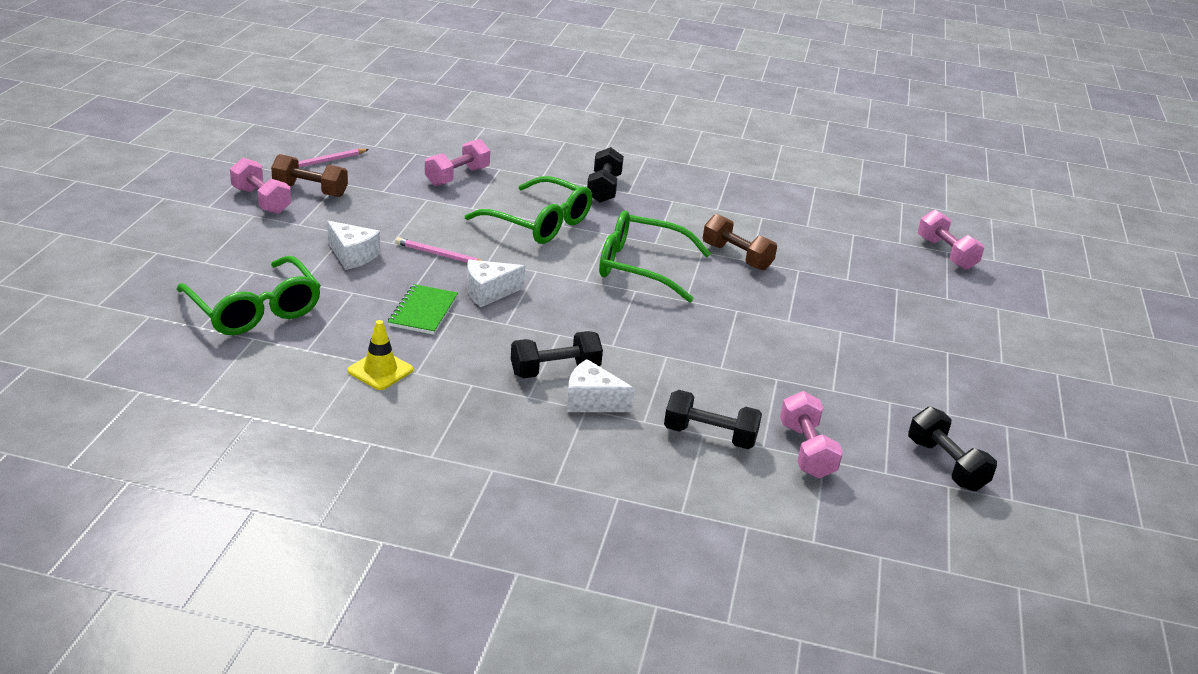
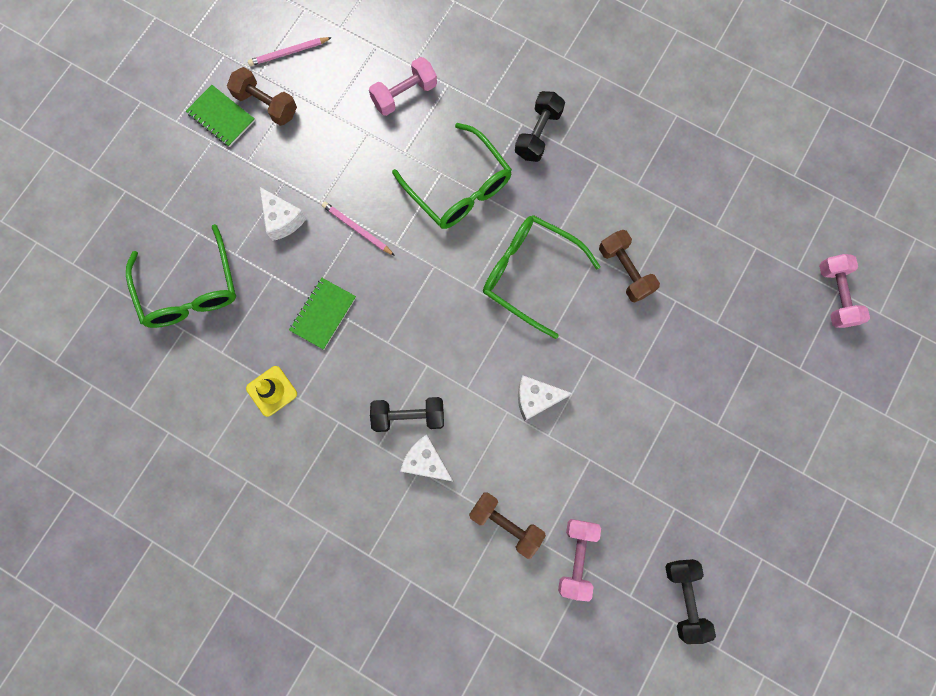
camera: 20 degrees right, 45 degrees up
(261, 200) = (221, 117): pink dumbbell -> green notebook
(488, 292) = (384, 294): white cheese -> white cheese (536, 398)
(710, 436) = (506, 523): black dumbbell -> brown dumbbell

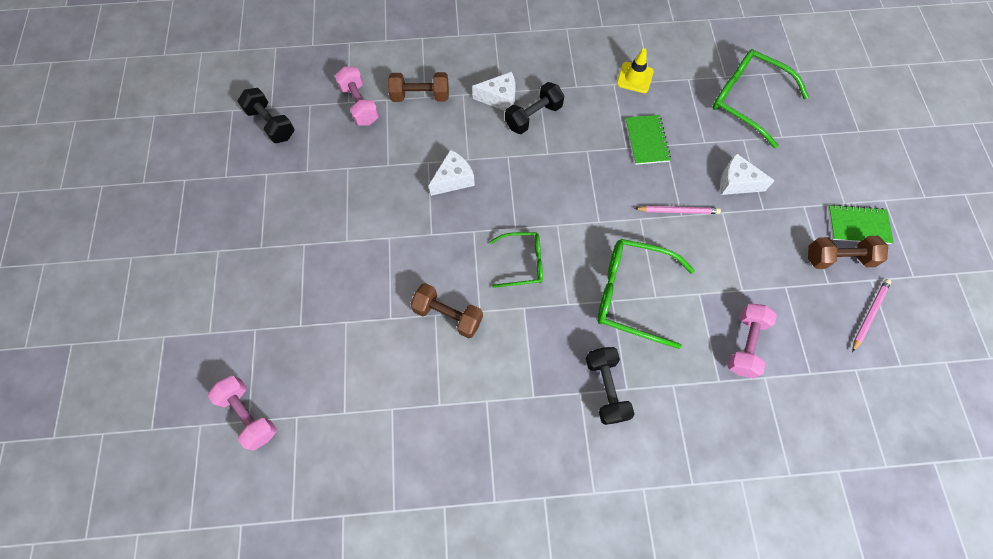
camera: 145 degrees right, 10 degrees down
(529, 274) = (523, 262): green glasses -> green glasses, size x0.60

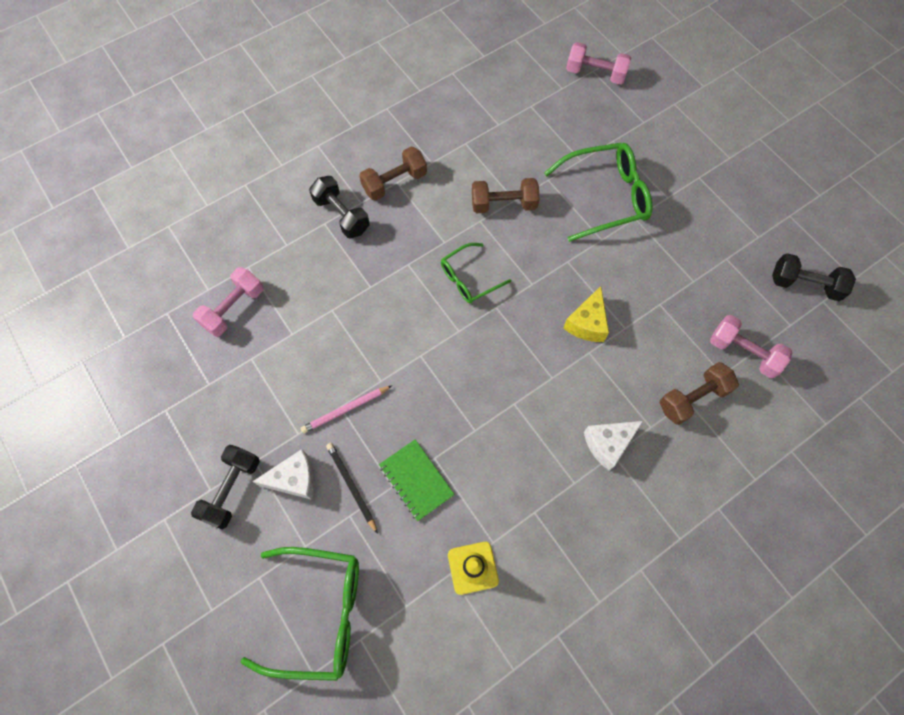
camera: 150 degrees right, 0 degrees up
(453, 179) = (587, 323): white cheese -> yellow cheese
(533, 116) = (557, 441): black dumbbell -> black dumbbell (232, 489)
(631, 294) = (355, 301): green glasses -> green glasses (606, 197)
(695, 159) = (352, 486): none -> black pencil
(745, 344) = (234, 308): pink dumbbell -> pink dumbbell turned 45 degrees clockwise
(838, 258) = (160, 443): brown dumbbell -> brown dumbbell (394, 182)
(858, 225) = (144, 497): green notebook -> none
(869, 314) = (118, 397): pink pencil -> none

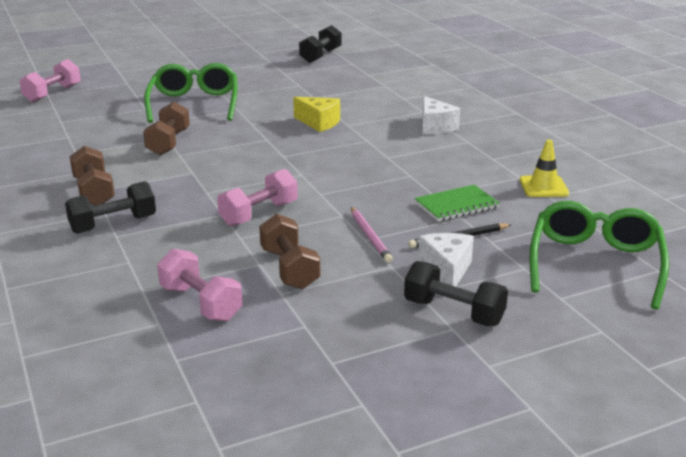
camera: 80 degrees left, 40 degrees down
(469, 279) = (244, 165): green glasses -> none
(692, 398) = (402, 96): brown dumbbell -> brown dumbbell (289, 269)
(743, 352) = (369, 78): pink dumbbell -> pink dumbbell (259, 214)

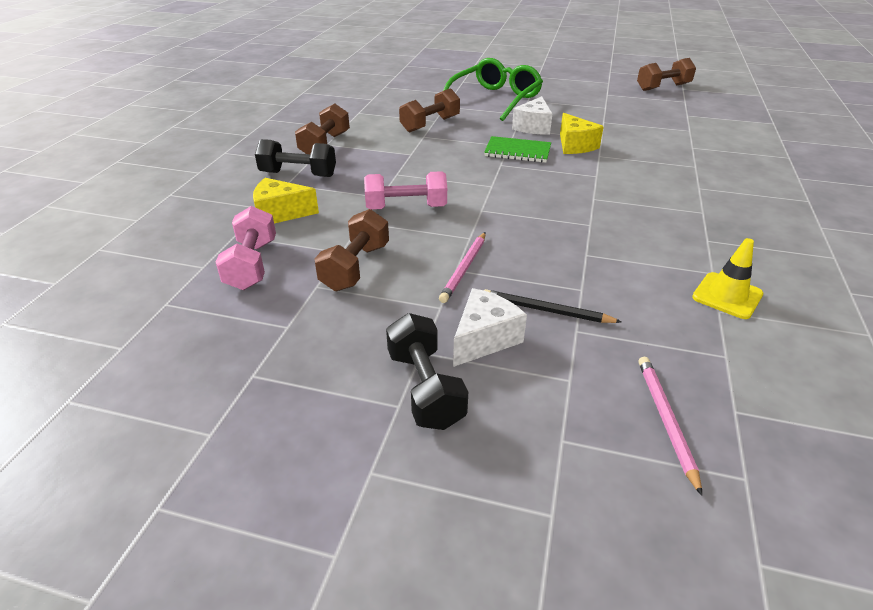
camera: 40 degrees right, 10 degrees up
(52, 94) = (410, 65): pink dumbbell -> none
(155, 259) = (280, 213): none -> yellow cheese
(320, 56) = (663, 87): black dumbbell -> brown dumbbell
(435, 127) = (687, 185): white cheese -> white cheese (533, 127)
(456, 205) = (594, 274): green notebook -> green notebook (517, 151)
(595, 263) = (666, 420): green glasses -> pink pencil

